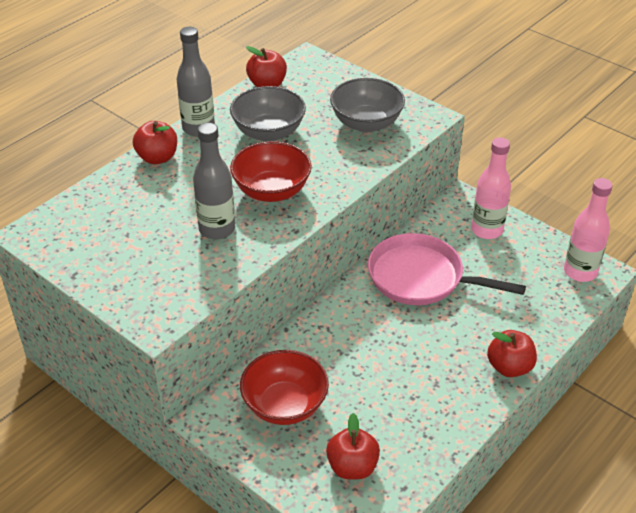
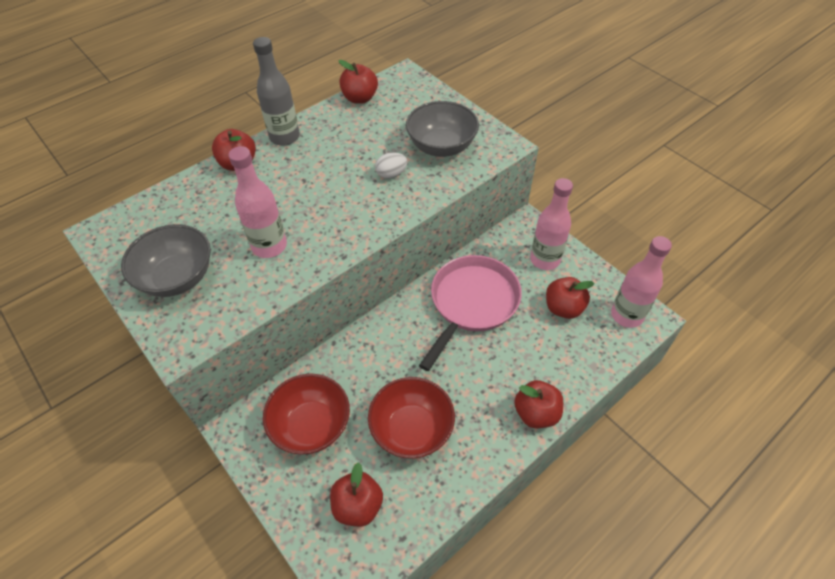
camera: 10 degrees right, 10 degrees up
(217, 229) = (269, 246): grey bottle -> pink bottle
(268, 132) = (347, 147): grey bowl -> grey bowl (177, 277)
(272, 191) = (333, 210): red bowl -> red bowl (412, 429)
(322, 153) = (391, 174): none -> white egg
(421, 278) = (472, 303): pink pan -> pink pan turned 90 degrees clockwise
(515, 272) = (563, 308): none -> red apple

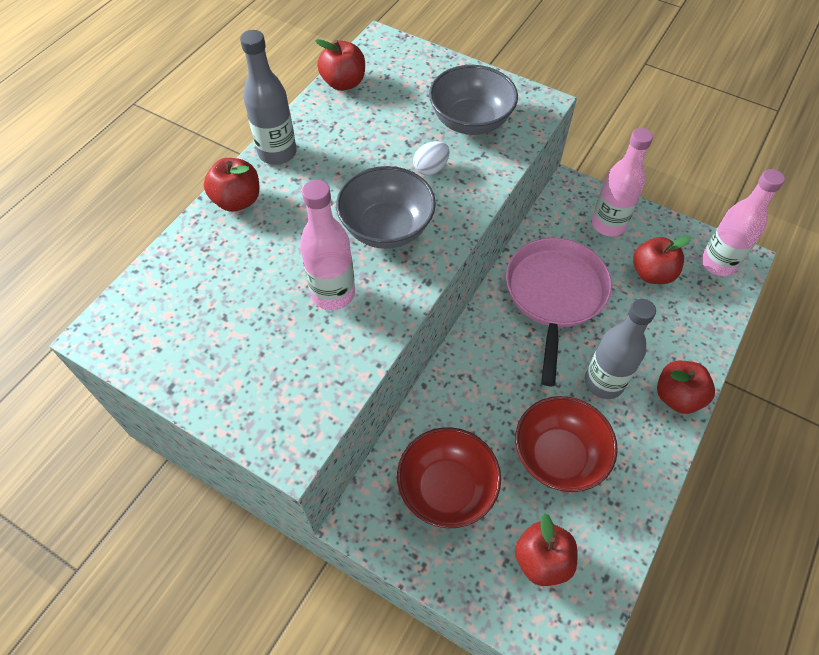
camera: 20 degrees left, 5 degrees up
(177, 277) = (240, 364): grey bowl -> grey bowl (386, 228)
(478, 383) = (604, 382): none -> grey bottle

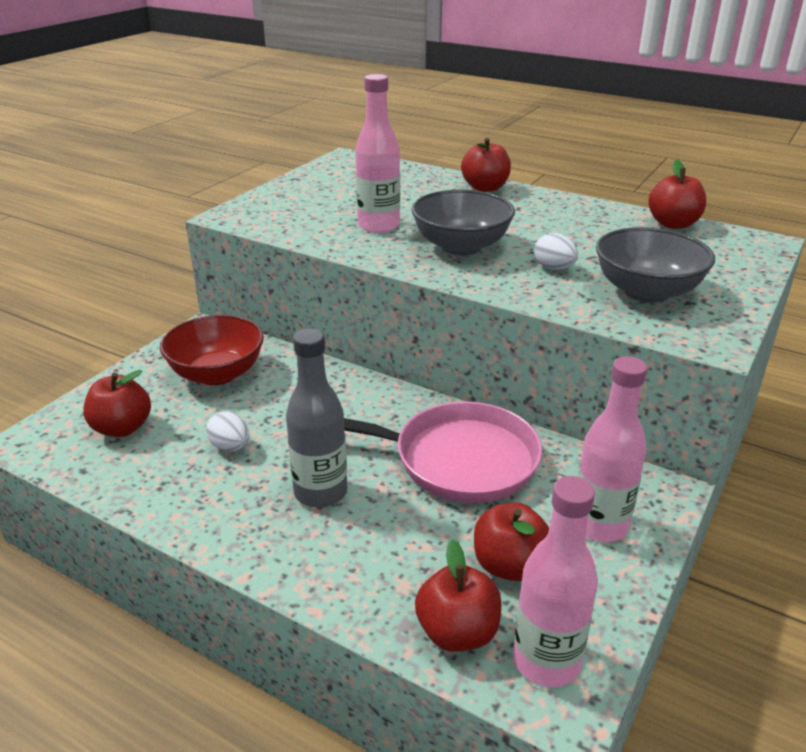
camera: 90 degrees right, 25 degrees down
(277, 153) = (551, 199): grey bottle -> none
(558, 456) = (230, 447): red bowl -> white egg
(677, 396) = (288, 563): red apple -> red apple (457, 632)

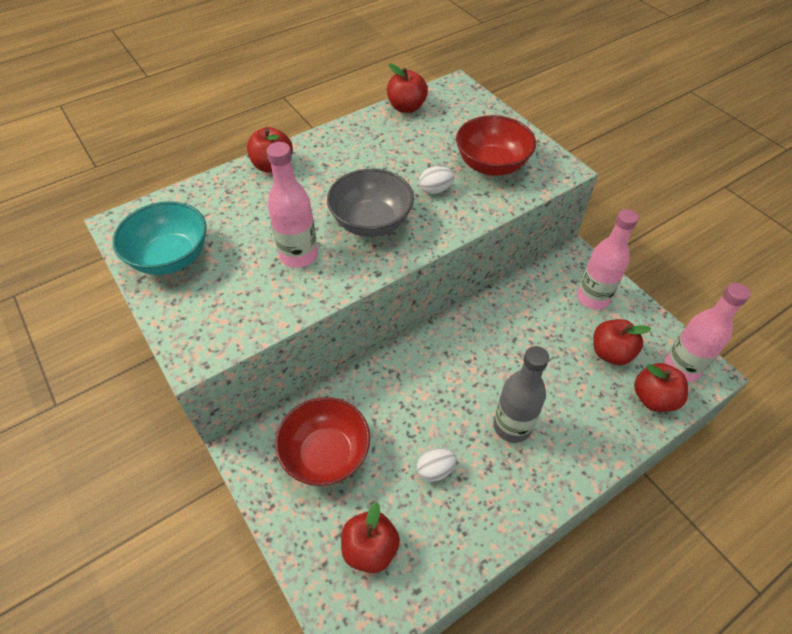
camera: 65 degrees left, 20 degrees up
(327, 181) = (171, 257): none -> turquoise bowl
(457, 460) = (509, 338): pink pan -> none
(646, 292) = (491, 165): grey bowl -> red bowl

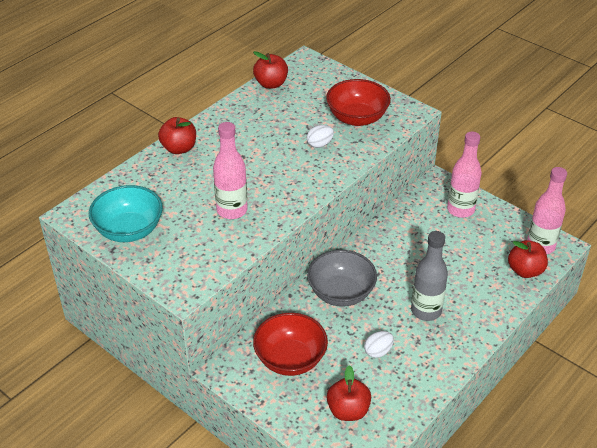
camera: 15 degrees left, 10 degrees down
(371, 222) = (278, 176): grey bowl -> grey bowl (341, 293)
(611, 353) = (485, 246): red apple -> none

